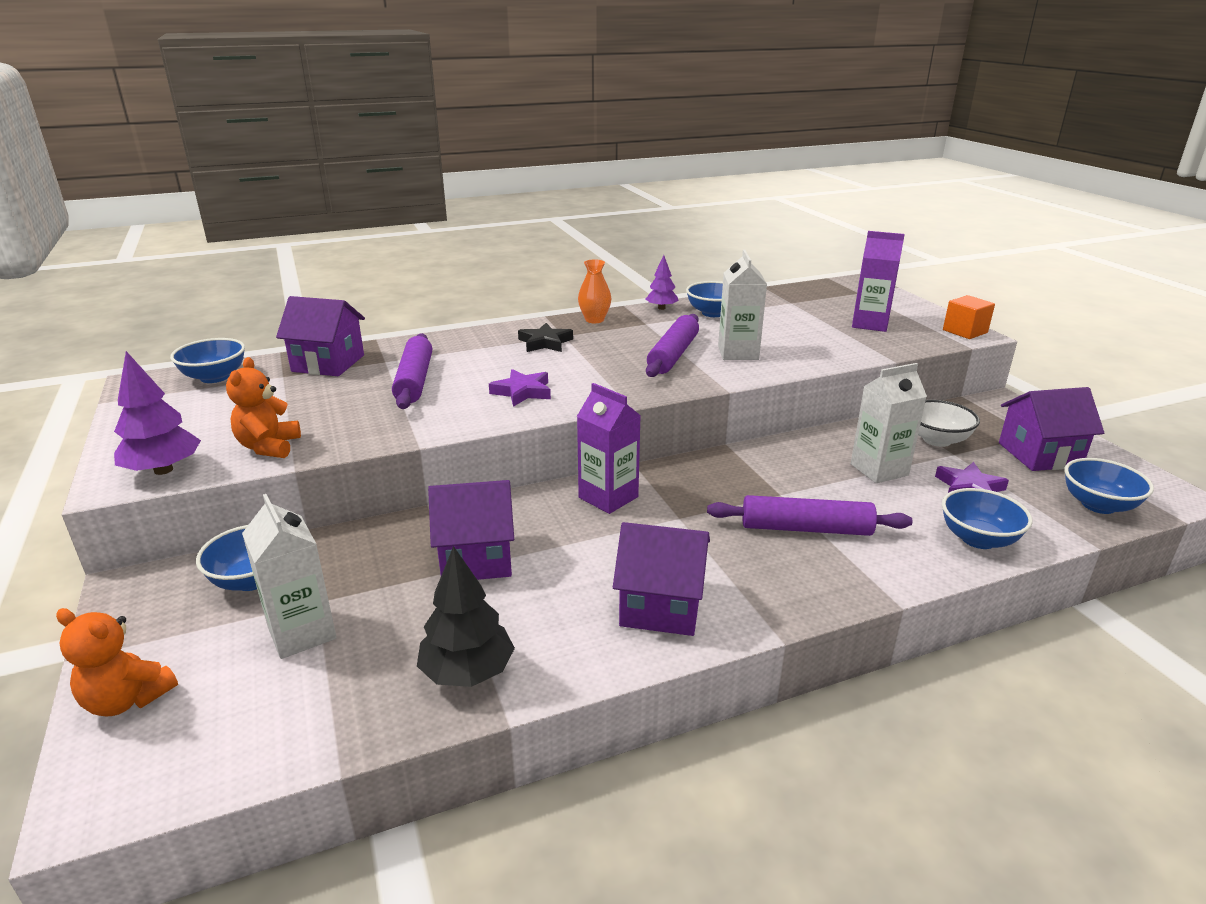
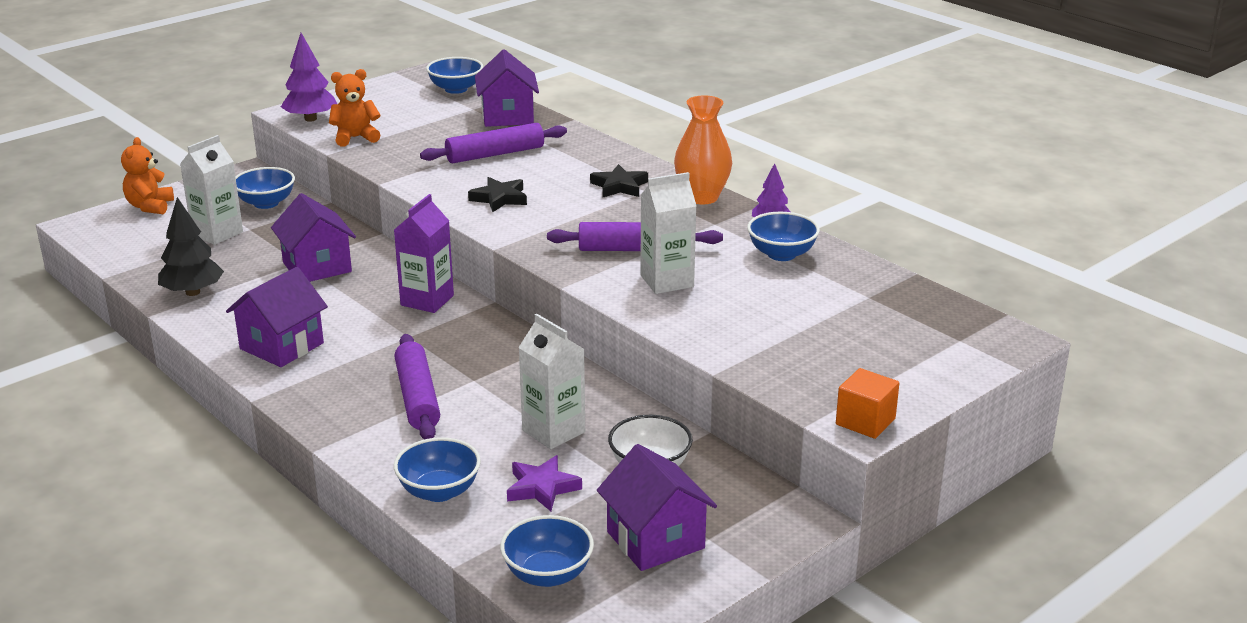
camera: 70 degrees right, 0 degrees up
(522, 392) = (499, 198): purple star -> black star
(594, 320) = (702, 197): orange vase -> orange vase, size x1.51
(661, 606) = (281, 346): purple house -> purple house turned 45 degrees clockwise
(870, 324) = (833, 353): purple carton -> none

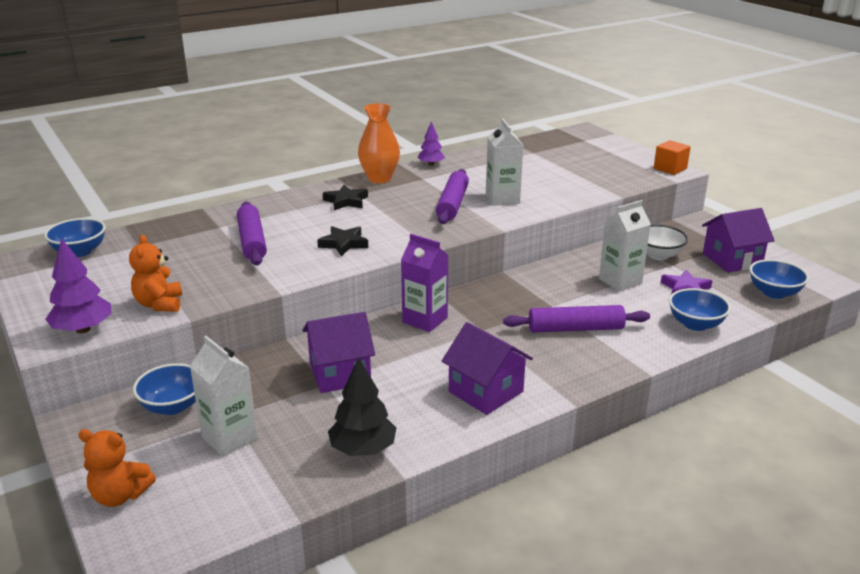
camera: 80 degrees left, 0 degrees up
(507, 116) = (172, 232): purple house -> none
(781, 254) = (474, 166): blue bowl -> none

